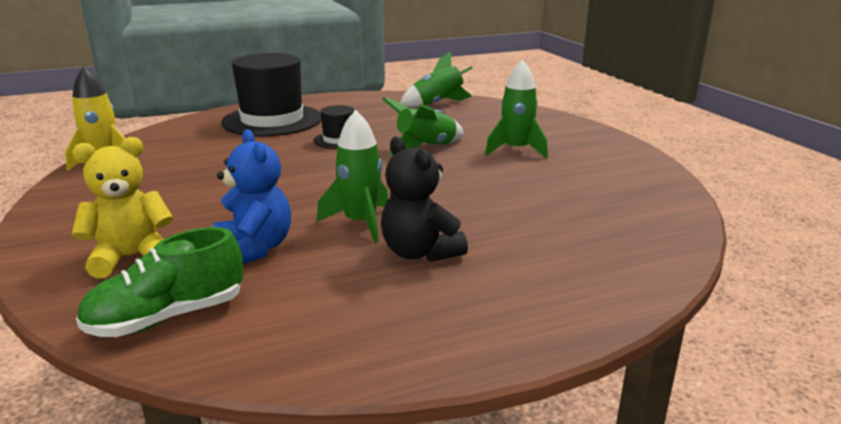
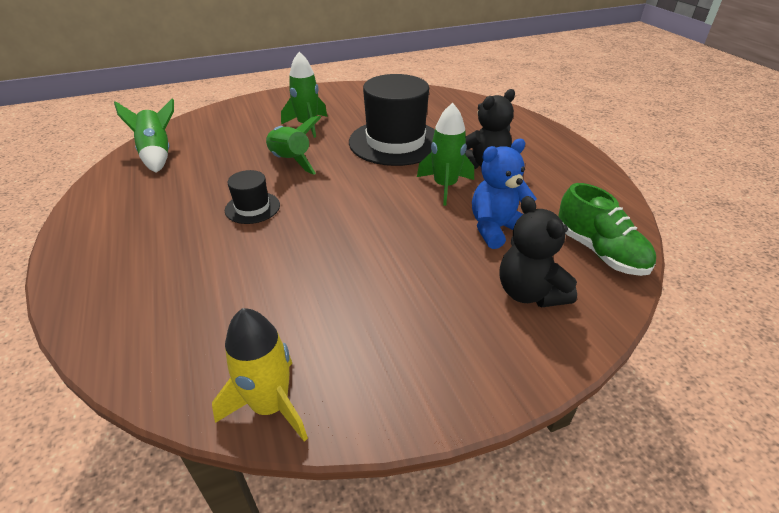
camera: 90 degrees left, 15 degrees up
(131, 257) = (529, 293): yellow teddy bear -> black teddy bear
(272, 120) = (153, 264): black hat -> black hat (395, 142)

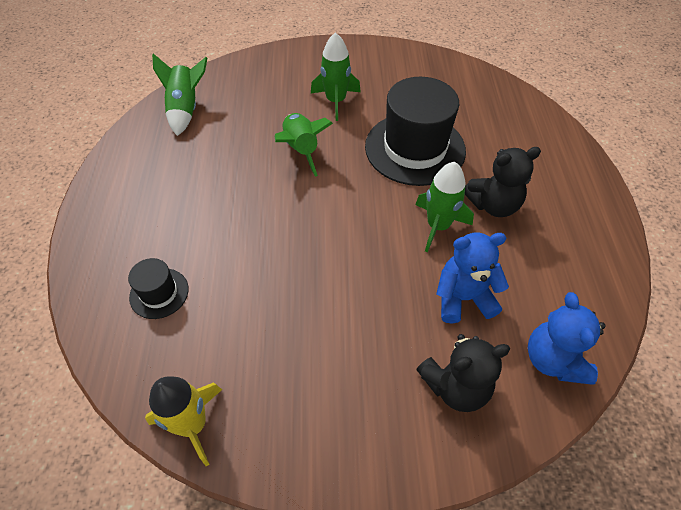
camera: 20 degrees right, 15 degrees up
(252, 208) = (247, 203): black hat -> black hat (159, 293)
(529, 293) = (455, 386): black teddy bear -> black teddy bear turned 105 degrees counterclockwise
(599, 251) = (553, 360): green shoe -> blue teddy bear

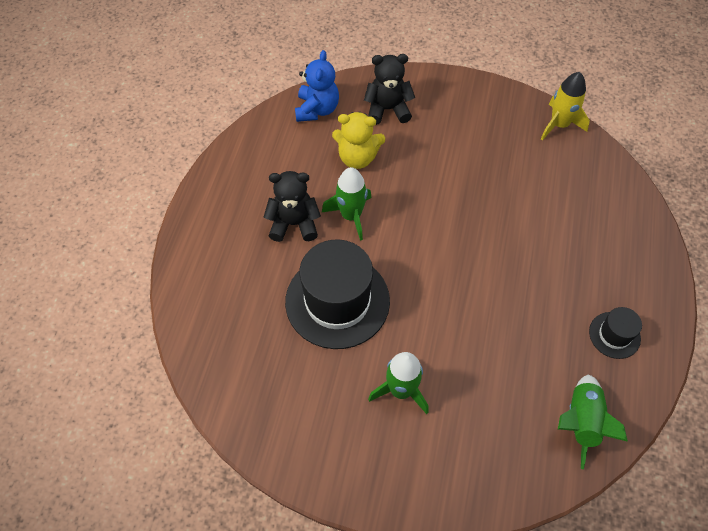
camera: 165 degrees left, 5 degrees up
(159, 293) = (589, 211): black hat -> black hat (614, 335)
(301, 150) = (454, 327): green rocket -> none
(463, 298) = (357, 157): blue teddy bear -> yellow teddy bear

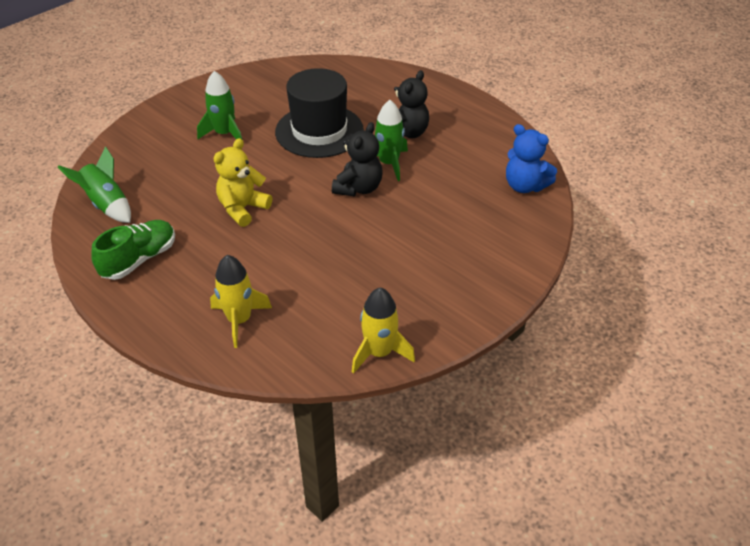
camera: 120 degrees right, 15 degrees down
(357, 157) = (448, 189): yellow teddy bear -> yellow teddy bear (243, 209)
(387, 109) = (494, 230): black teddy bear -> black teddy bear (358, 188)
(606, 219) = (239, 320): none -> yellow rocket
(614, 335) = (139, 259): black hat -> green shoe

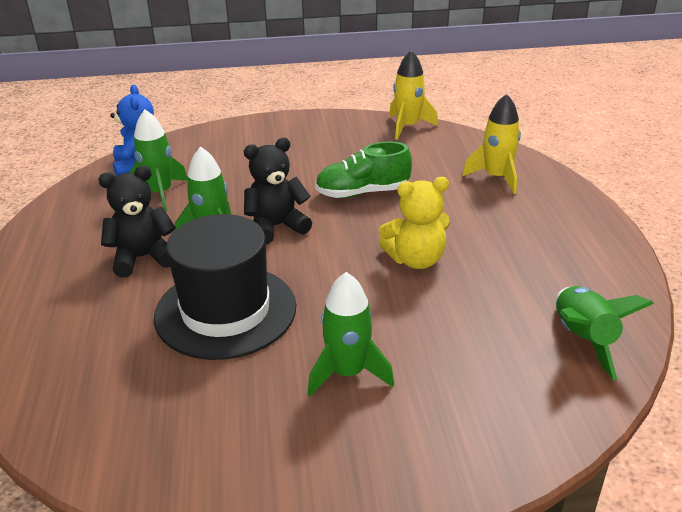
camera: 140 degrees left, 10 degrees down
(139, 259) = (566, 258): green shoe -> green shoe (362, 193)
(470, 173) = (160, 193): none -> green rocket

